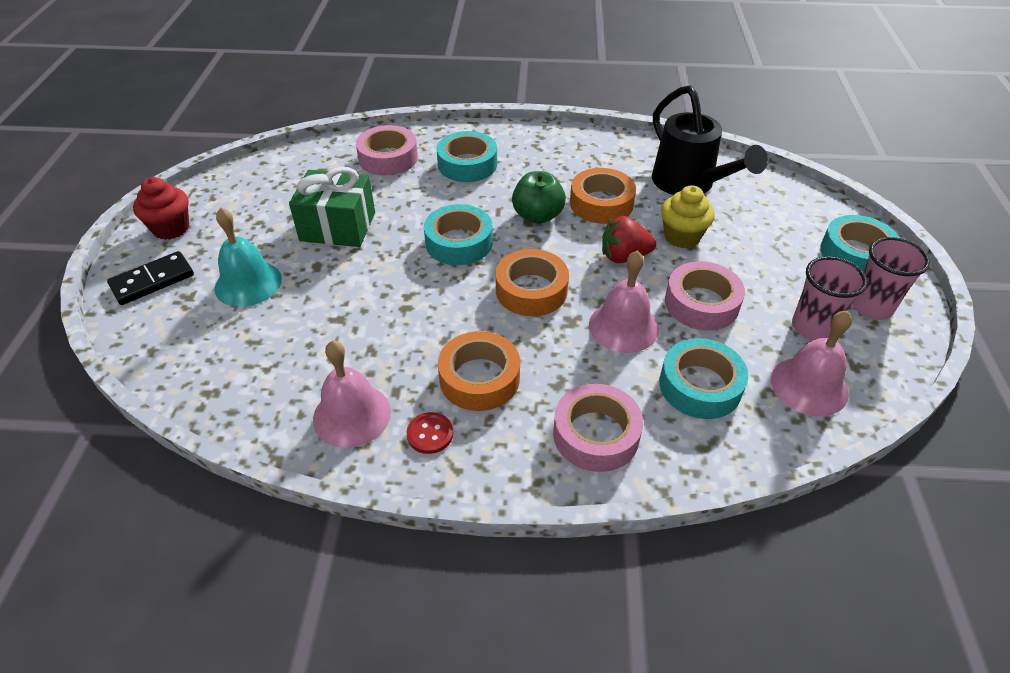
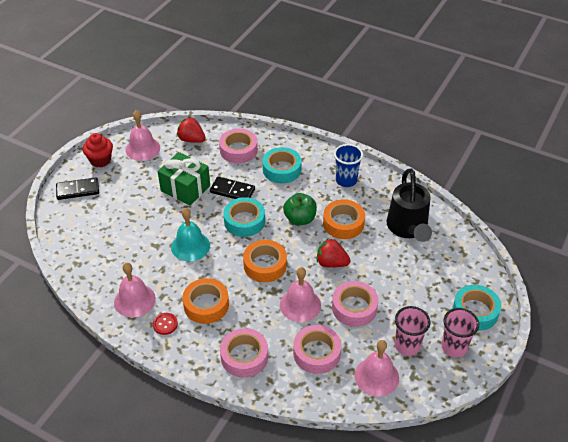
camera: 25 degrees right, 0 degrees up
(235, 194) = (142, 148): none -> pink bell
(248, 283) = (122, 208): turquoise bell -> turquoise bell (190, 246)
(308, 163) = (191, 140): none -> red strawberry
(413, 209) = (232, 191): none -> black domino
(565, 153) = (346, 180): none -> blue cup
(682, 237) = (375, 262): yellow cupcake -> none
(700, 386) = (316, 353): turquoise tape -> pink tape

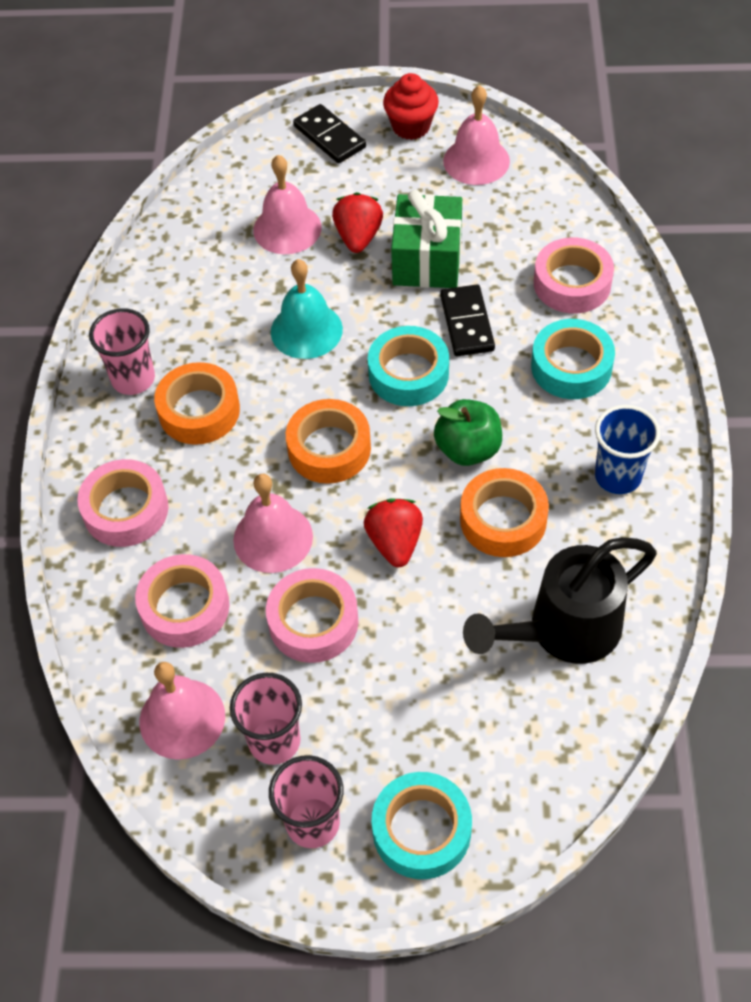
camera: 65 degrees right, 10 degrees up
(134, 300) = (157, 319): pink bell -> pink bell (287, 228)
(165, 324) = (133, 379): red button -> pink cup
(191, 140) = (547, 209): red strawberry -> red strawberry (358, 237)

